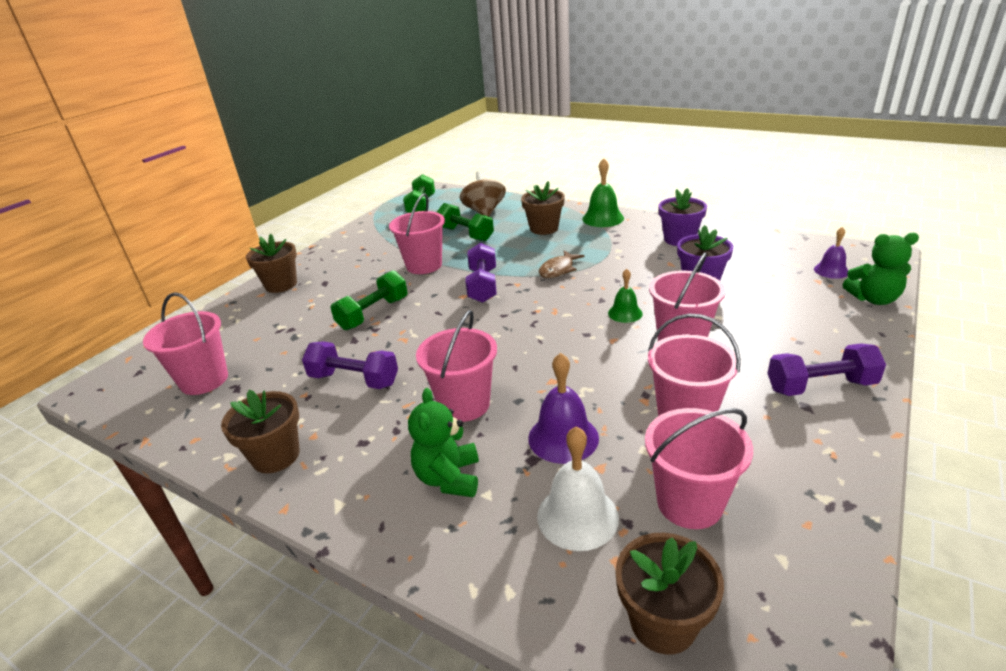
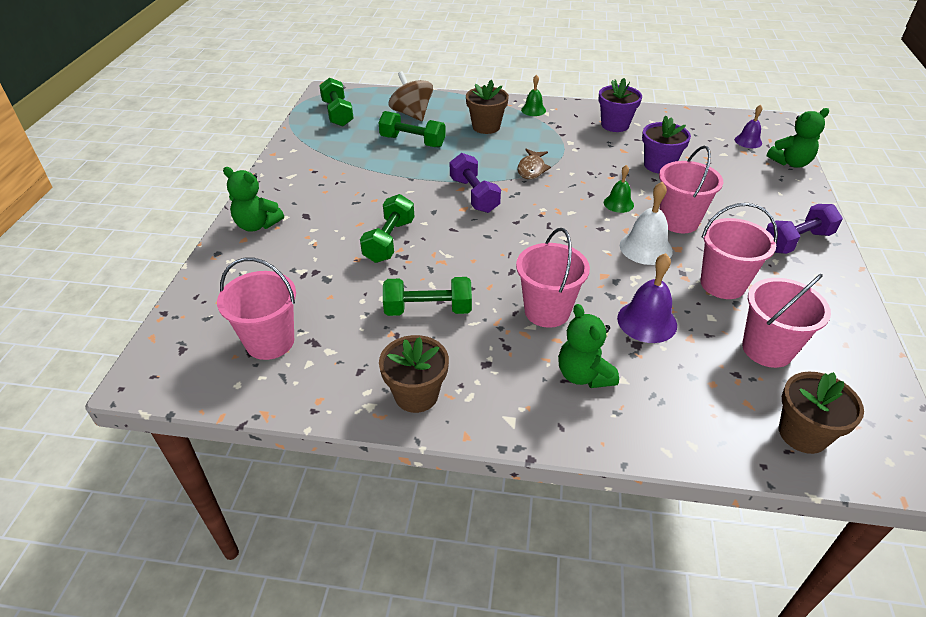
camera: 25 degrees left, 10 degrees up
(281, 285) = (257, 225): brown flower pot -> green teddy bear
(354, 380) = (428, 310): purple dumbbell -> green dumbbell
(424, 265) = (398, 182): pink bucket -> none
(577, 516) = (700, 379): white bell -> white bell (646, 248)
(603, 218) = (533, 110): green bell -> green bell, size x0.62

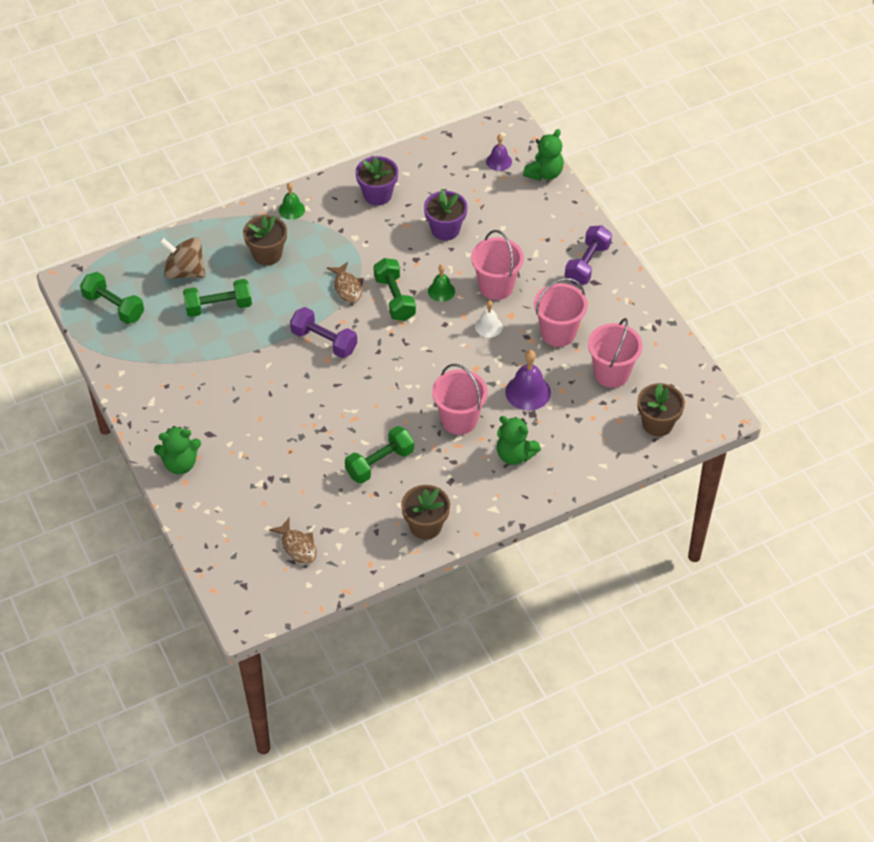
camera: 35 degrees left, 10 degrees up
(270, 342) = (297, 546): pink bucket -> brown fish
(389, 241) = (299, 421): green dumbbell -> green dumbbell (394, 298)
(646, 248) = (488, 326): white bell -> white bell, size x0.62

